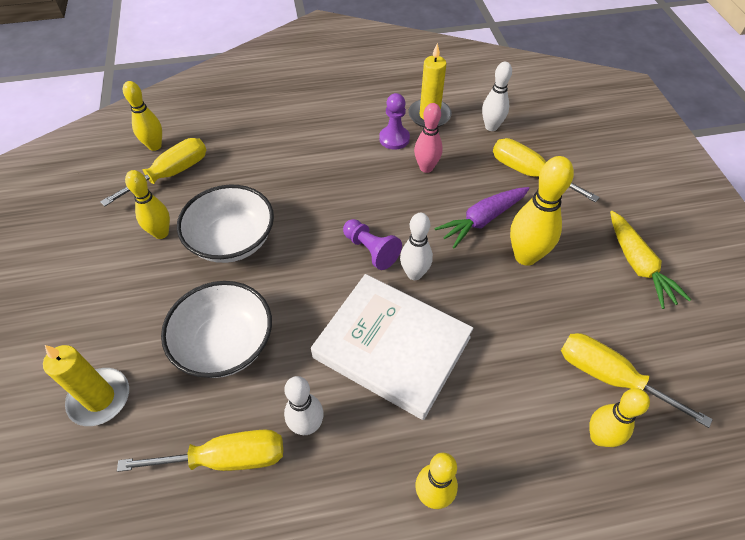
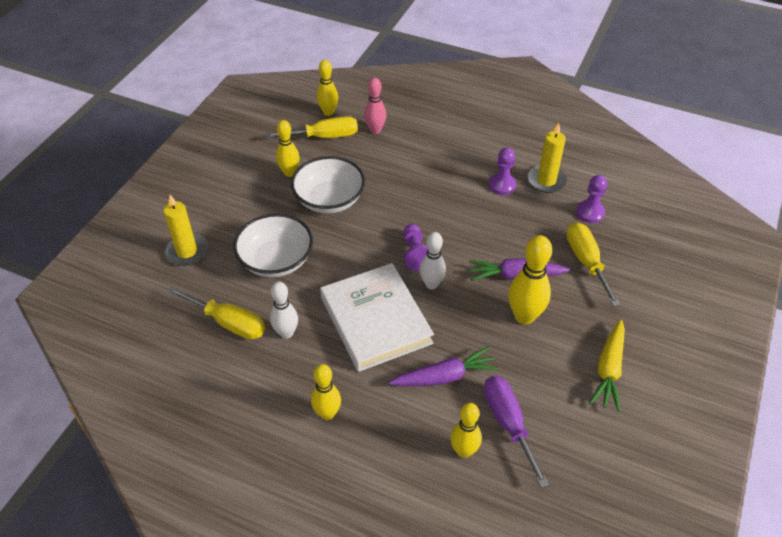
camera: 35 degrees right, 5 degrees down
(426, 168) = (507, 218): pink bowling pin -> pink bowling pin (375, 130)
(491, 127) = (590, 212): white bowling pin -> purple pawn
(512, 366) = (445, 376): none -> purple carrot
(609, 377) = (508, 423): yellow screwdriver -> purple screwdriver

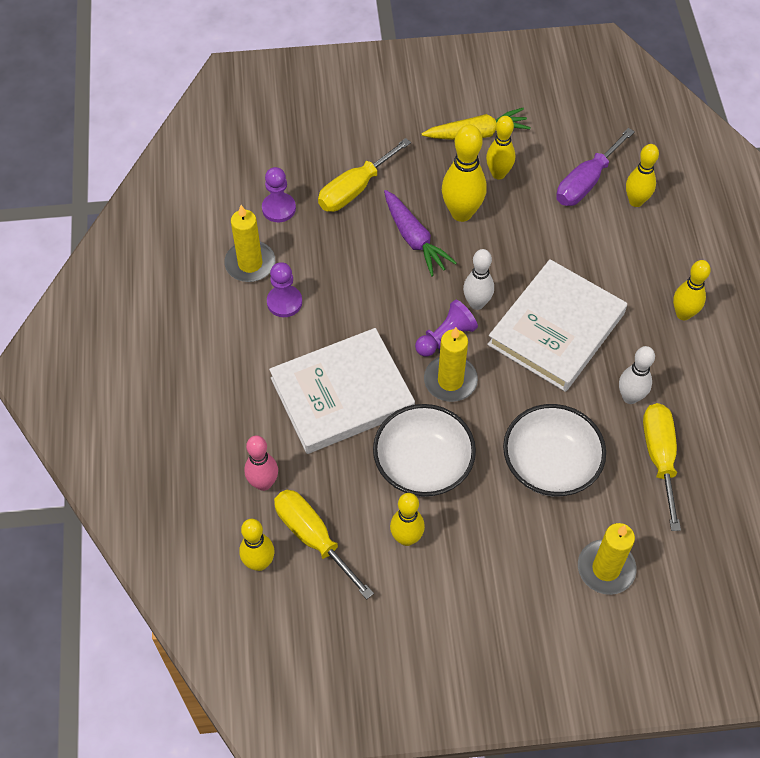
camera: 120 degrees left, 10 degrees up
(378, 240) = (450, 380): none -> yellow candle
(409, 184) = (342, 395): none -> white book
(445, 376) = (575, 244): purple carrot -> none
(553, 362) = (498, 174): none -> yellow bowling pin

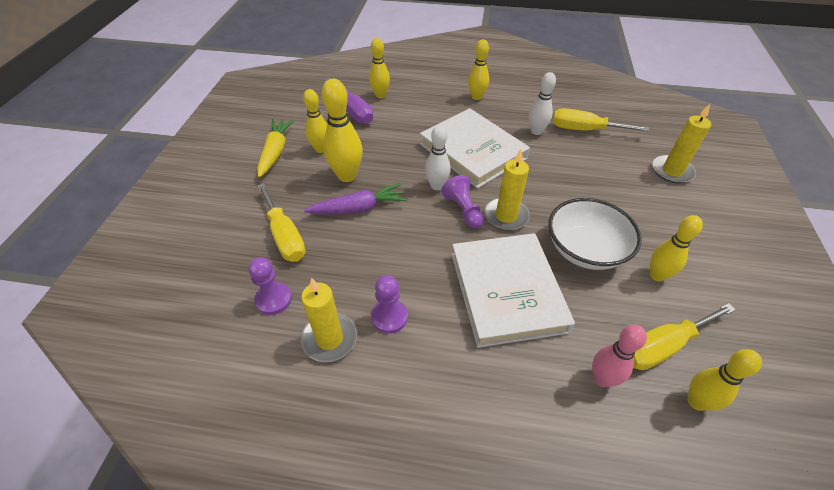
camera: 75 degrees left, 10 degrees down
(550, 464) = (588, 179): white bowl -> none

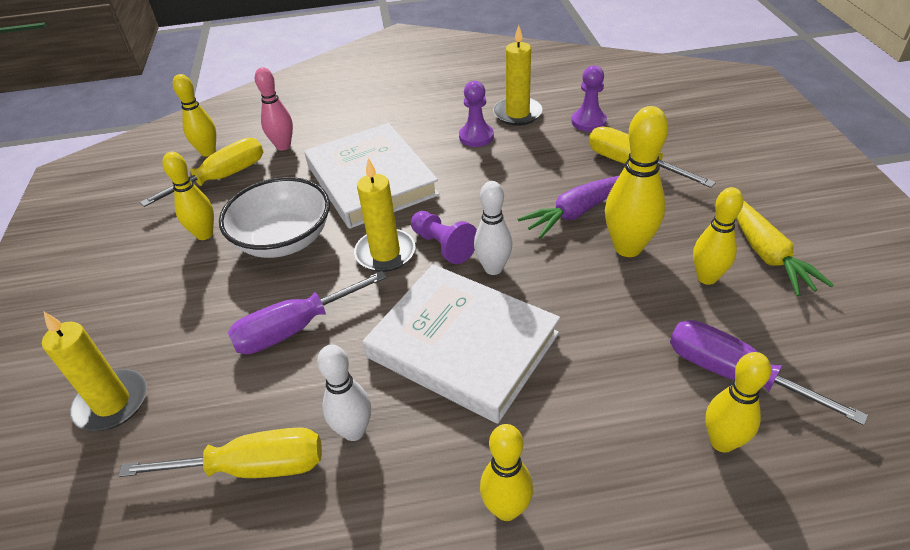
camera: 165 degrees right, 5 degrees down
(570, 183) = (294, 328): none -> purple screwdriver

